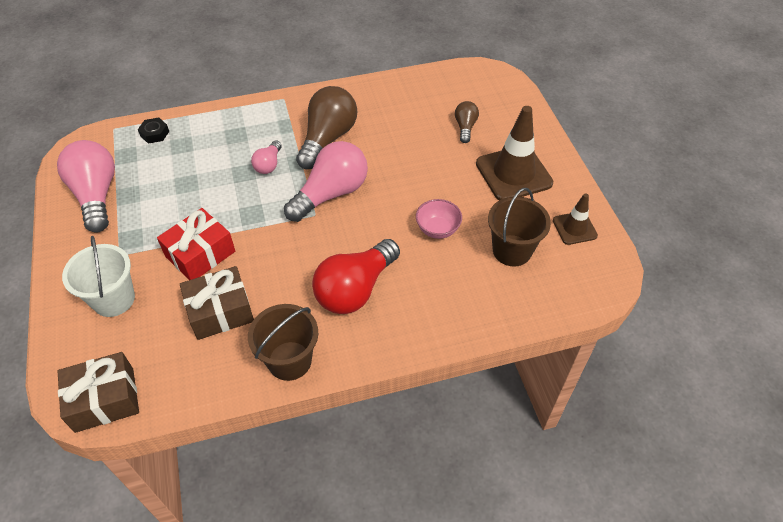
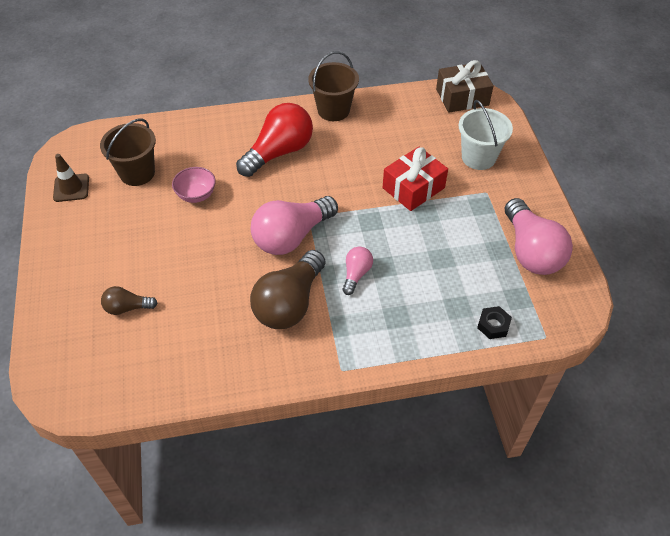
camera: 175 degrees left, 0 degrees up
(220, 311) = (389, 143): brown gift -> none
(465, 127) = (127, 308): brown light bulb -> brown light bulb turned 75 degrees clockwise
(513, 173) = (100, 245): brown traffic cone -> none

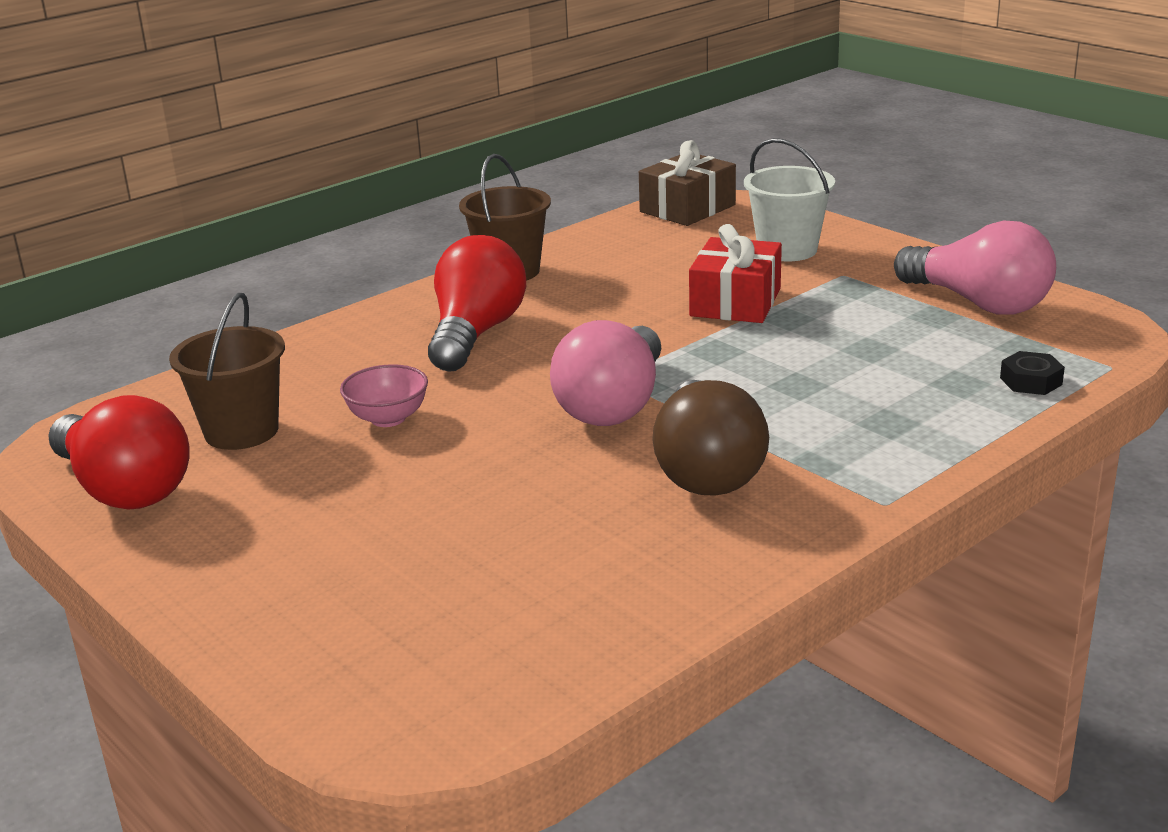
camera: 30 degrees left, 25 degrees down
(71, 188) = (124, 489): brown traffic cone -> red light bulb
(127, 308) = (422, 581): brown light bulb -> none
(356, 274) = (769, 405): pink light bulb -> none

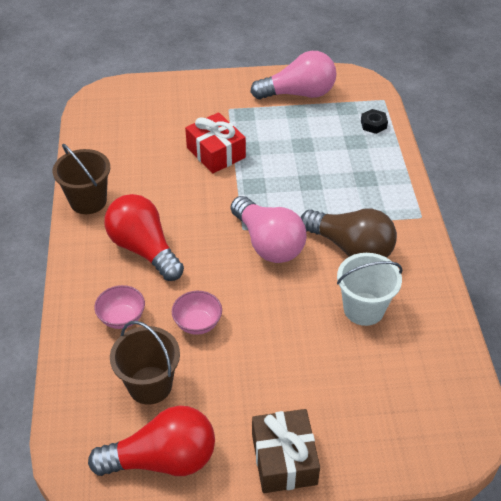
camera: 55 degrees left, 20 degrees up
(336, 369) = (122, 318): none -> pink bowl
(687, 208) = (97, 107): brown gift -> brown gift (284, 459)
(787, 250) = (184, 107): white bucket -> white bucket (363, 309)

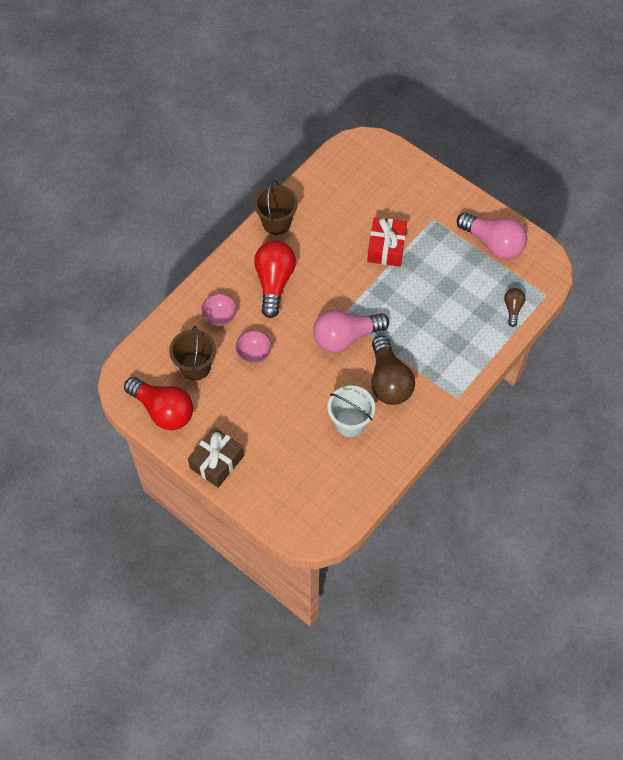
camera: 45 degrees right, 15 degrees up
(268, 243) = (345, 337): pink light bulb -> pink light bulb turned 60 degrees clockwise
(373, 124) = (513, 308): black nut -> brown light bulb

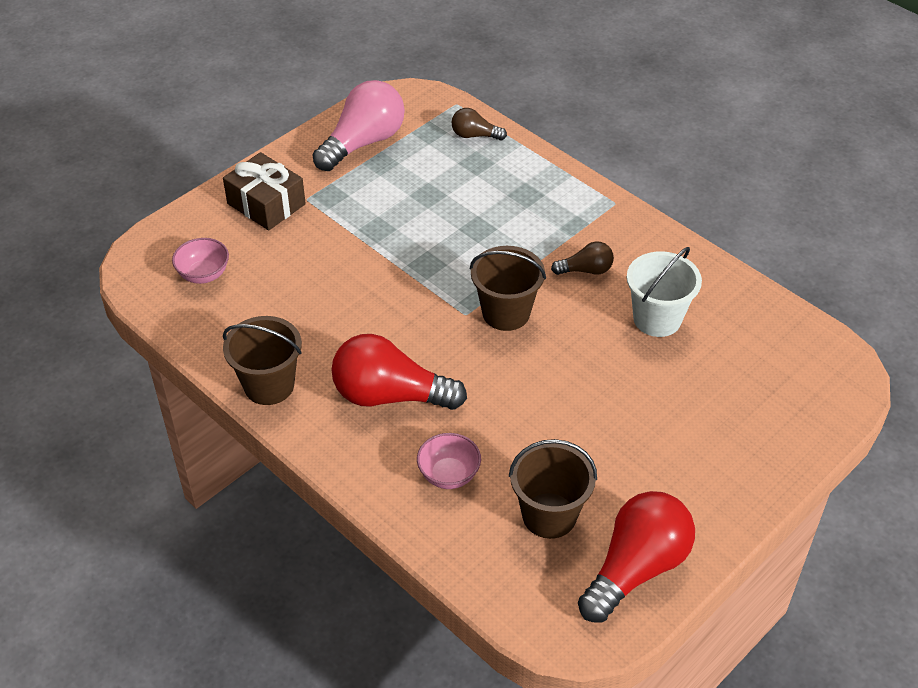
camera: 85 degrees left, 15 degrees down
(216, 462) = (733, 492): brown gift -> brown gift (266, 204)
(254, 353) = (527, 430): pink bowl -> pink bowl (204, 274)
(345, 337) = (506, 313): pink light bulb -> brown bucket
(386, 248) = (348, 253): red gift -> none
(389, 381) = (586, 270): brown light bulb -> brown light bulb, size x0.50

